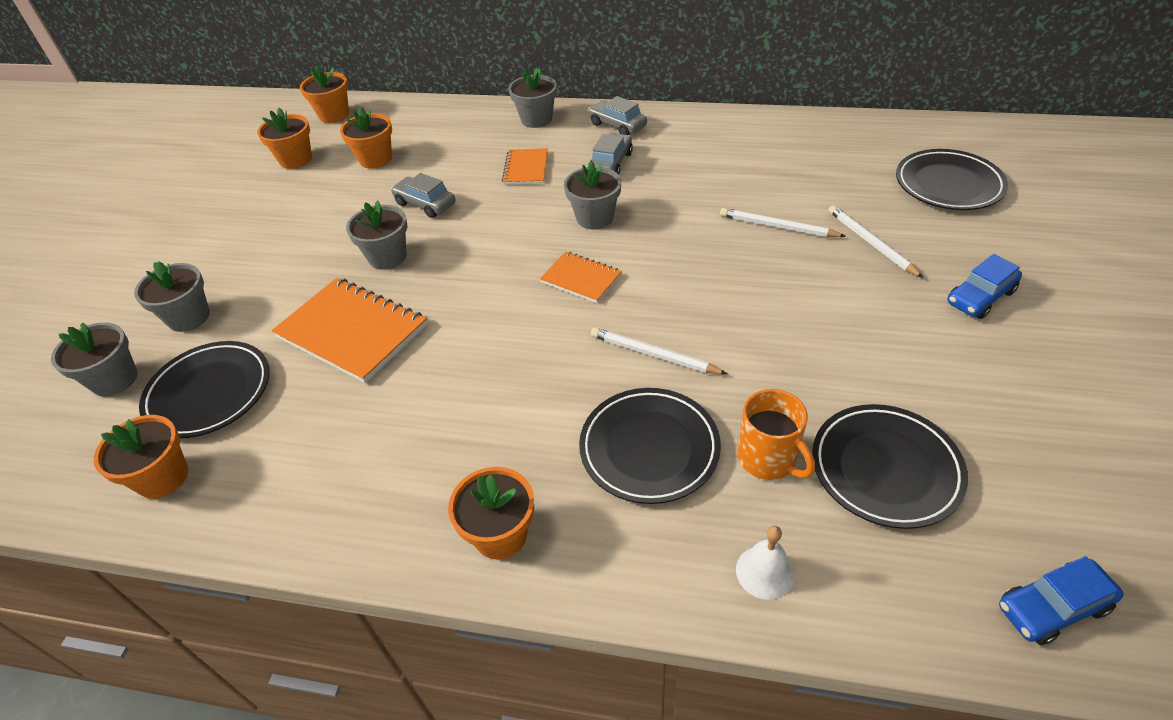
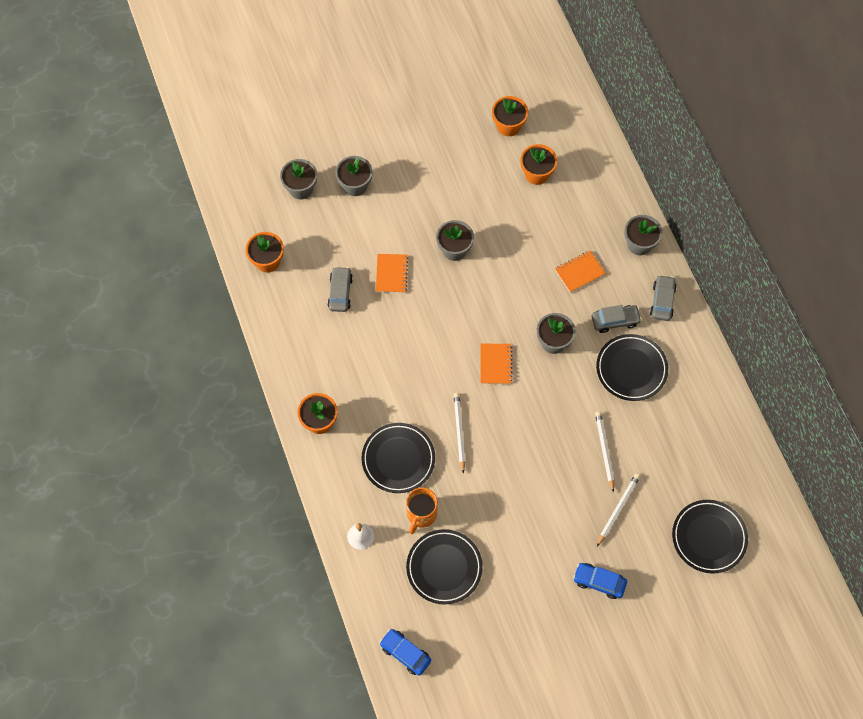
camera: 55 degrees right, 20 degrees up
(209, 393) = (318, 239): black plate -> black plate (631, 369)
(334, 115) = (568, 109): orange flower pot -> none
(352, 331) = (391, 274): orange notebook -> orange notebook, size x0.55
(425, 204) = (510, 236): grey car -> grey car (340, 292)

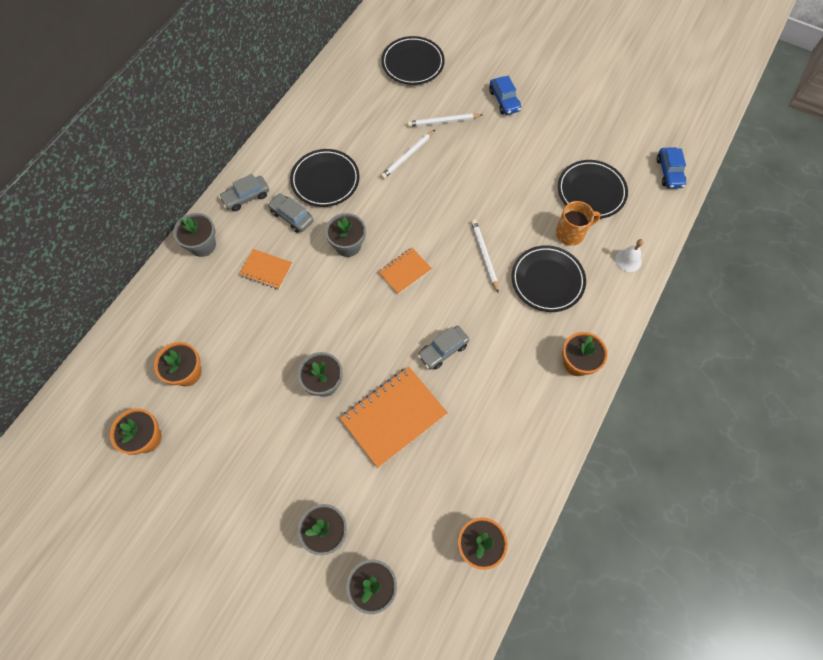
camera: 130 degrees left, 0 degrees up
(340, 292) = (450, 447): grey car -> grey car (443, 350)
(391, 274) = (393, 417): orange notebook -> orange notebook, size x1.81
(459, 432) = (484, 255): white pencil -> white pencil turned 120 degrees clockwise

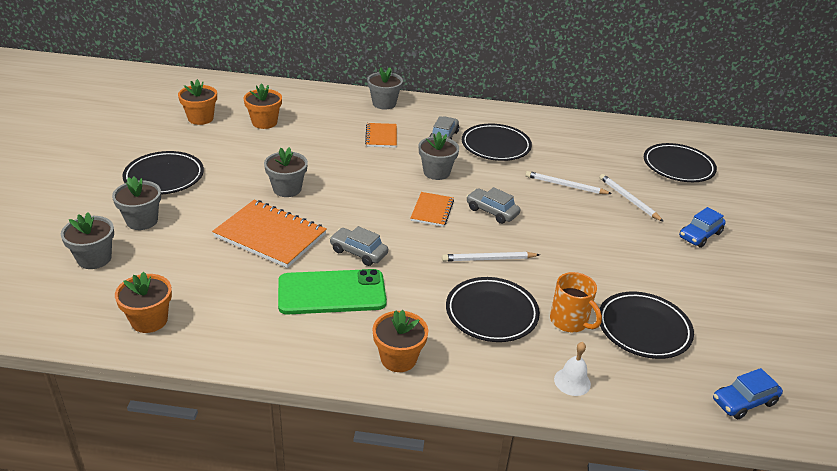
camera: 65 degrees right, 30 degrees down
(246, 197) = (445, 112): grey car -> grey car (492, 211)
(254, 498) = (164, 177): none -> black plate
(405, 271) = (432, 210): orange notebook -> orange notebook turned 75 degrees clockwise
(484, 255) = (488, 259): white pencil -> white pencil turned 150 degrees counterclockwise
(488, 387) = (332, 293): none -> green phone

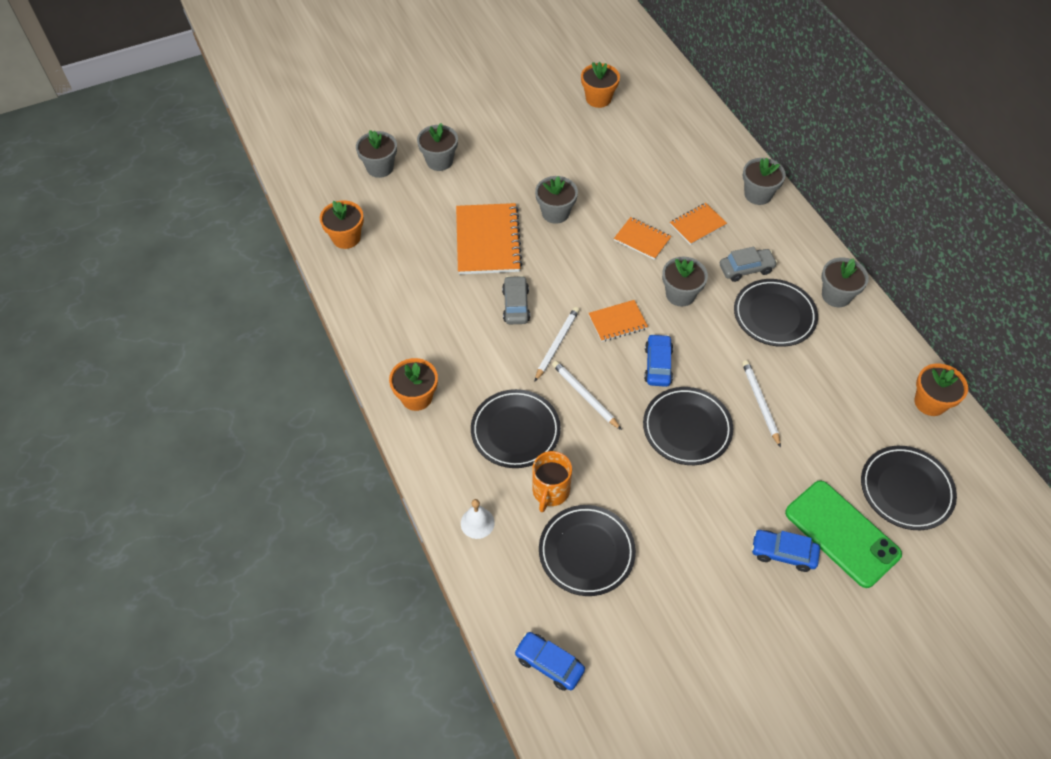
camera: 60 degrees right, 20 degrees up
(164, 177) = (500, 135): black plate -> black plate (687, 428)
(264, 122) = (635, 138): orange flower pot -> orange flower pot (930, 402)
(332, 293) = (454, 317): green phone -> green phone (842, 533)
(365, 164) = (642, 239): none -> orange notebook
(492, 211) = (658, 365): grey car -> blue car
(503, 118) = (836, 295): none -> grey flower pot
(629, 199) = (789, 466): white pencil -> white pencil (557, 344)

